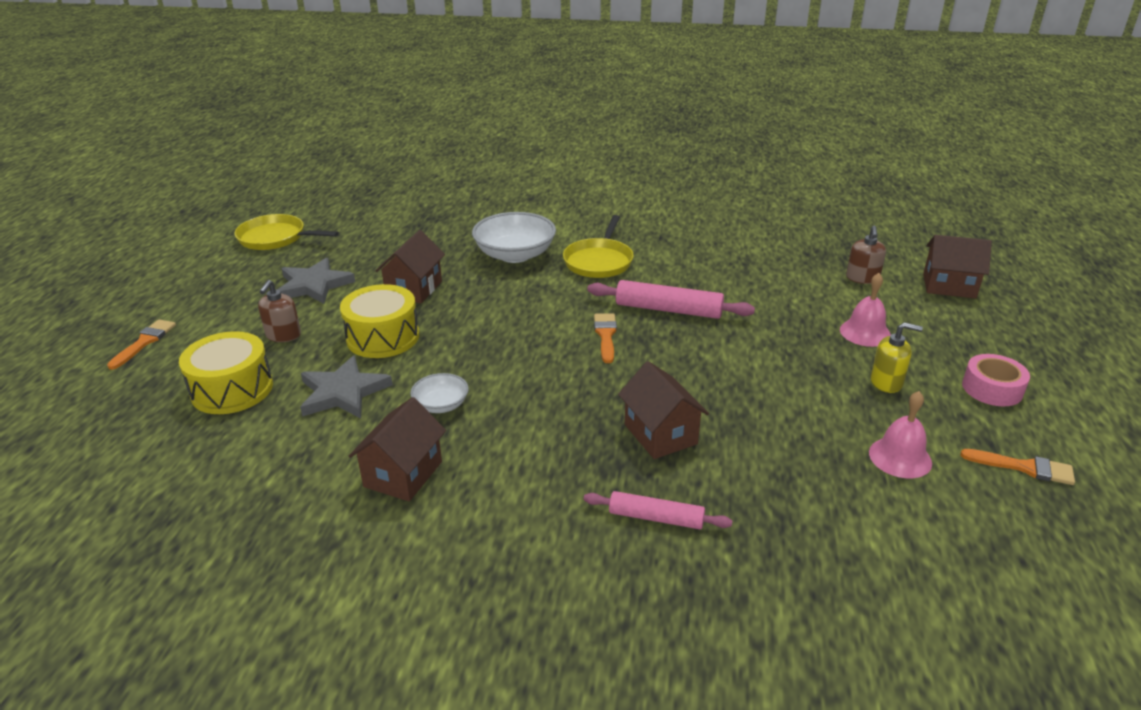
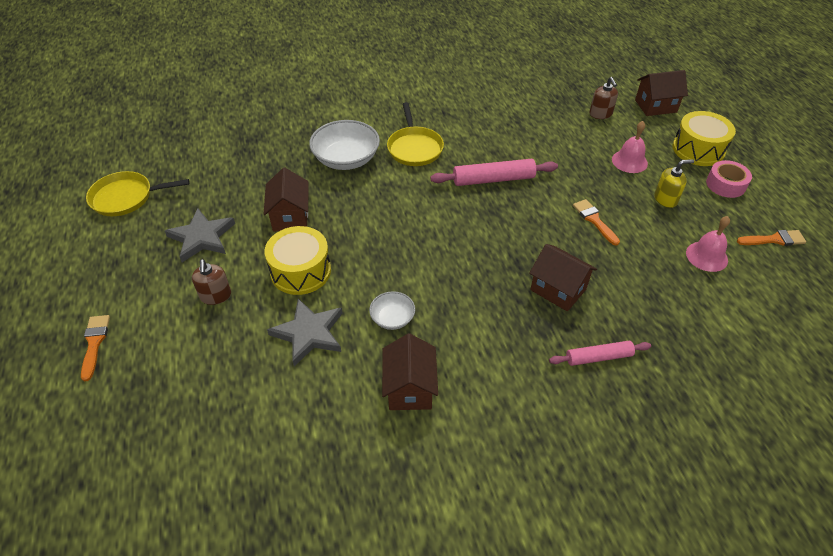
camera: 25 degrees left, 15 degrees up
(232, 389) = (215, 362): yellow drum -> yellow drum (698, 149)
(605, 335) = (466, 216): orange brush -> orange brush (594, 220)

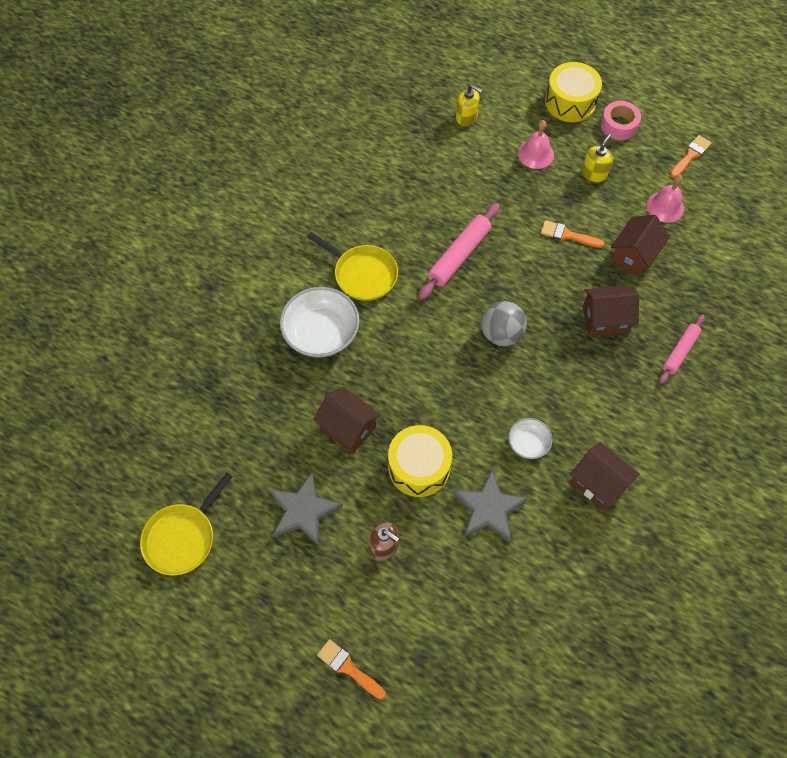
camera: 45 degrees left, 15 degrees up
(463, 241) = (501, 334): none -> grey ball
(600, 114) = (466, 117): brown soap dispenser -> yellow soap dispenser
(655, 106) = (498, 75): brown house -> brown house (634, 256)

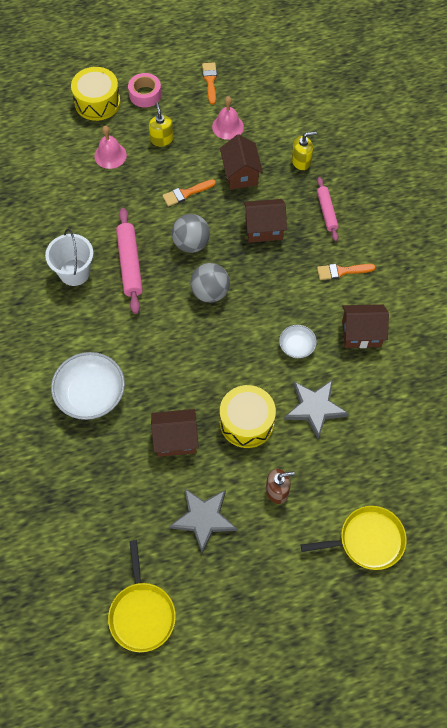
camera: 45 degrees left, 0 degrees up
(348, 668) = (334, 585): orange brush -> orange brush (342, 271)
(363, 274) = (77, 330): yellow pan -> yellow pan (367, 540)
(408, 226) = (74, 272): none -> white bucket
(466, 117) = (36, 166): yellow soap dispenser -> yellow soap dispenser (301, 161)
(528, 280) = (191, 243): none -> grey ball
(605, 319) = (264, 229): brown house -> brown house turned 45 degrees clockwise

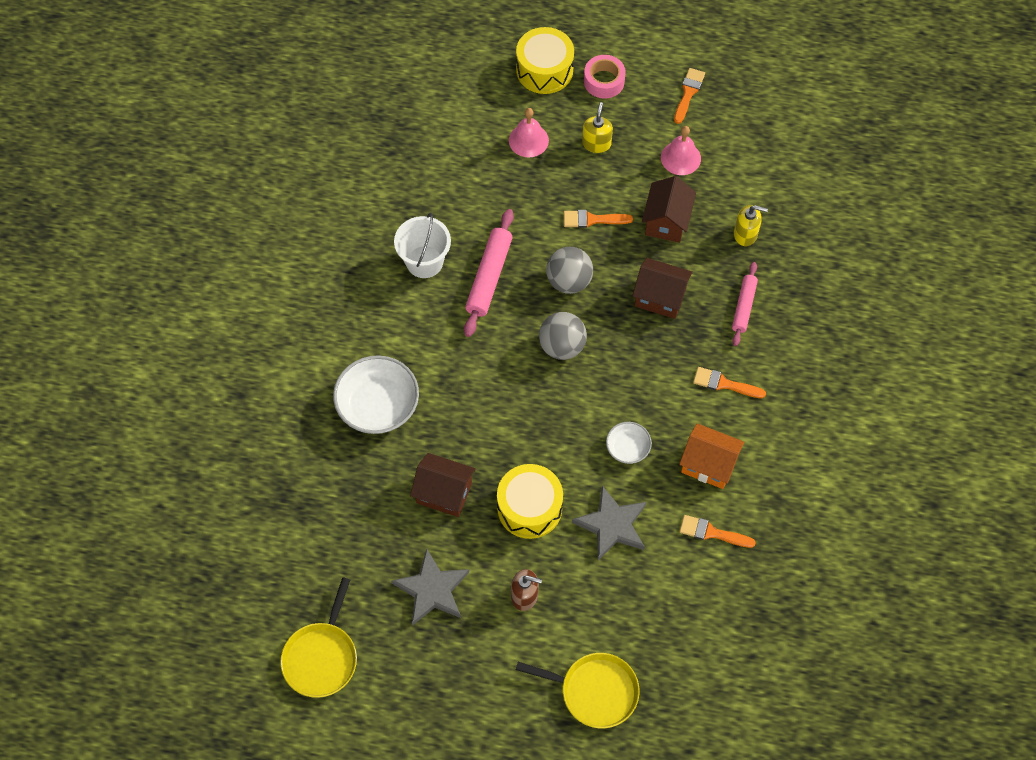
camera: 25 degrees right, 0 degrees up
(361, 333) = (708, 464): brown house -> orange house
(390, 382) = (712, 533): none -> orange brush

